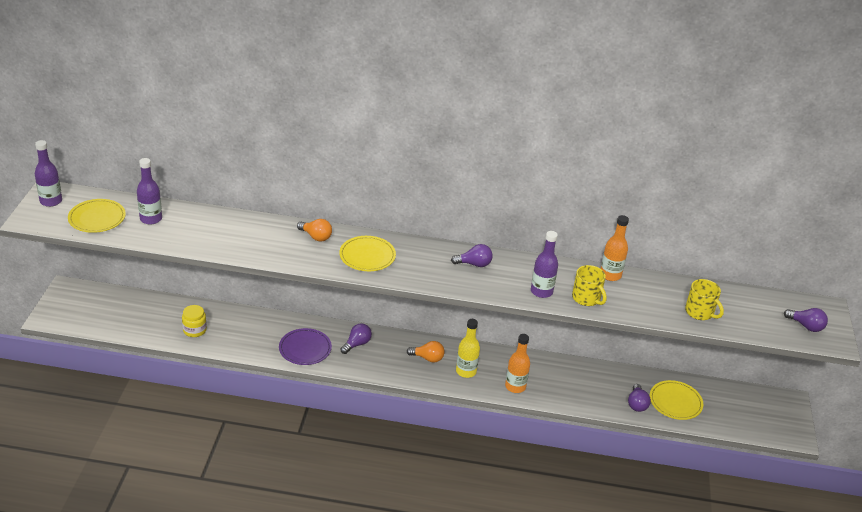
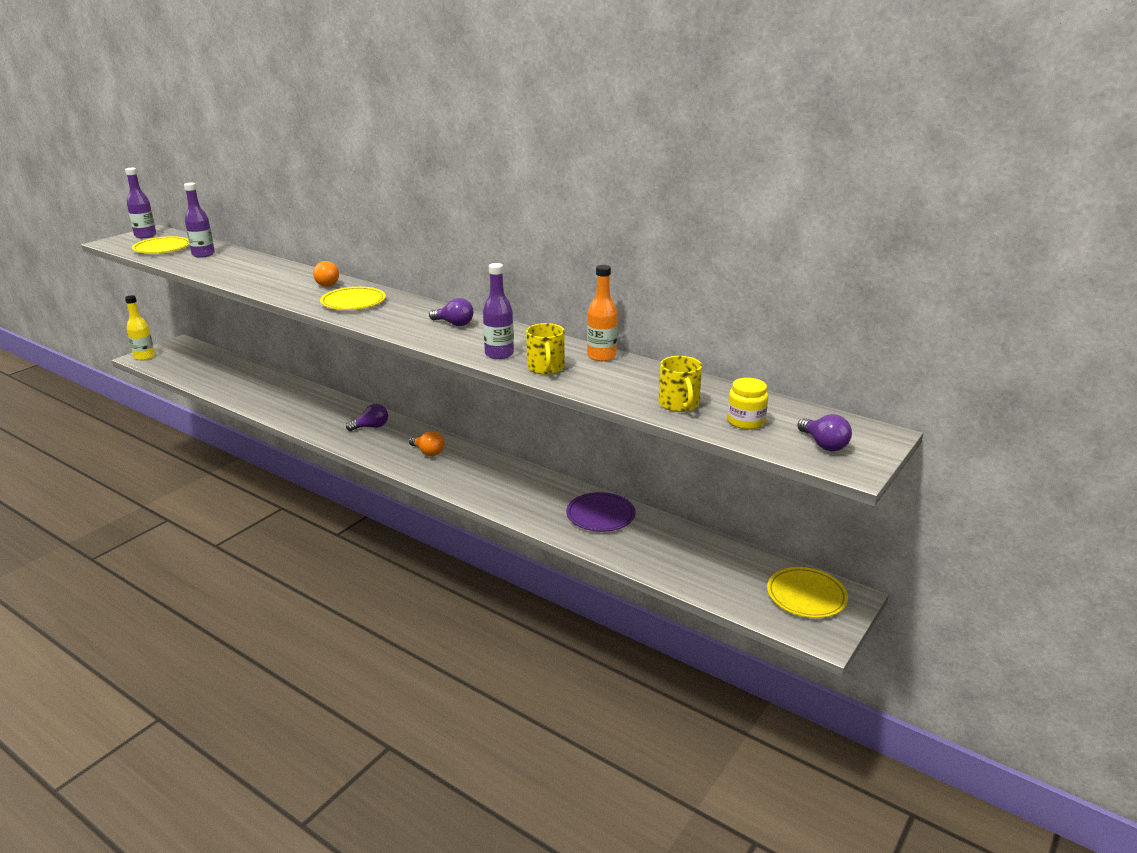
camera: 30 degrees right, 10 degrees down
(195, 330) = (240, 387): yellow jar -> yellow jar (745, 421)
(305, 349) = (318, 420): purple plate -> purple plate (600, 515)
(466, 371) = (455, 471): yellow bottle -> yellow bottle (144, 357)
(515, 386) = (495, 496): orange bottle -> none
(637, 404) = (625, 546): purple light bulb -> none
(675, 402) = (679, 557): yellow plate -> yellow plate (806, 596)

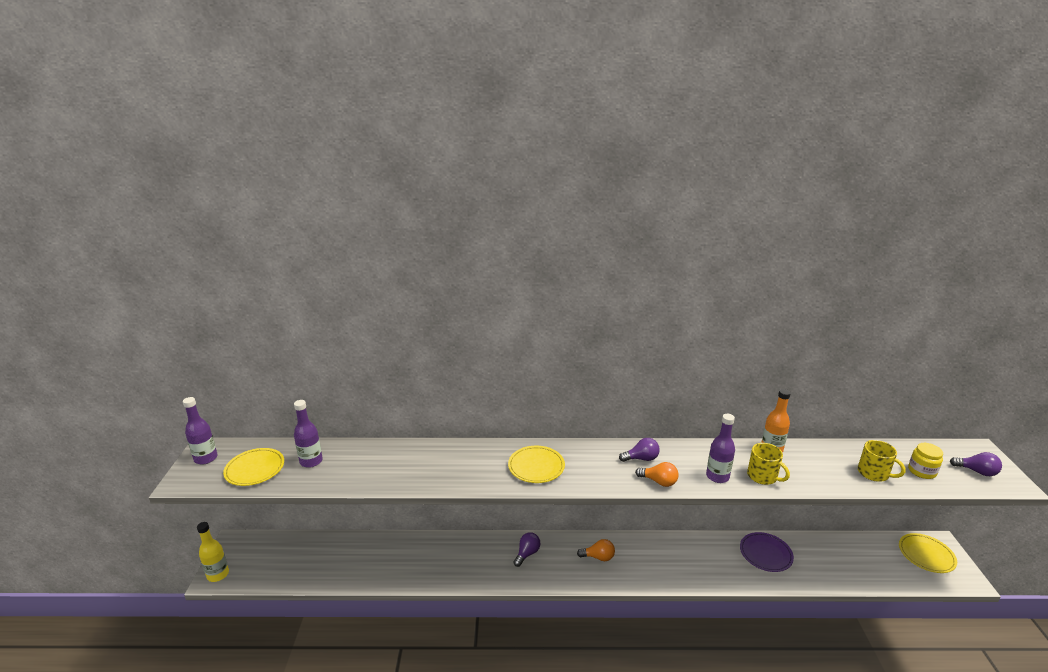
camera: 35 degrees left, 0 degrees up
(325, 284) = (480, 454): orange light bulb -> orange light bulb (659, 482)

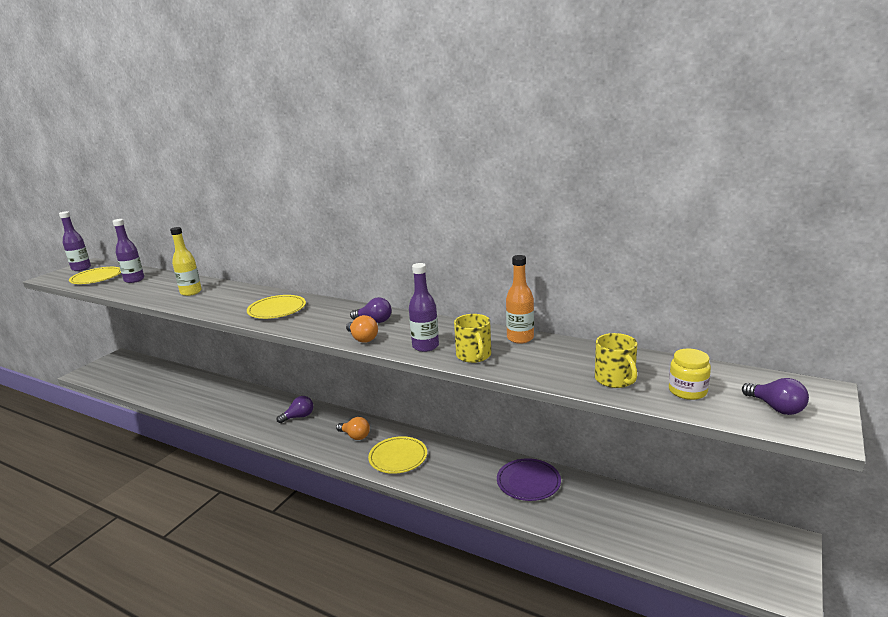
camera: 30 degrees right, 5 degrees down
(218, 574) = (87, 372): yellow bottle -> yellow bottle (191, 292)
(926, 555) = (749, 546): yellow plate -> yellow plate (398, 457)

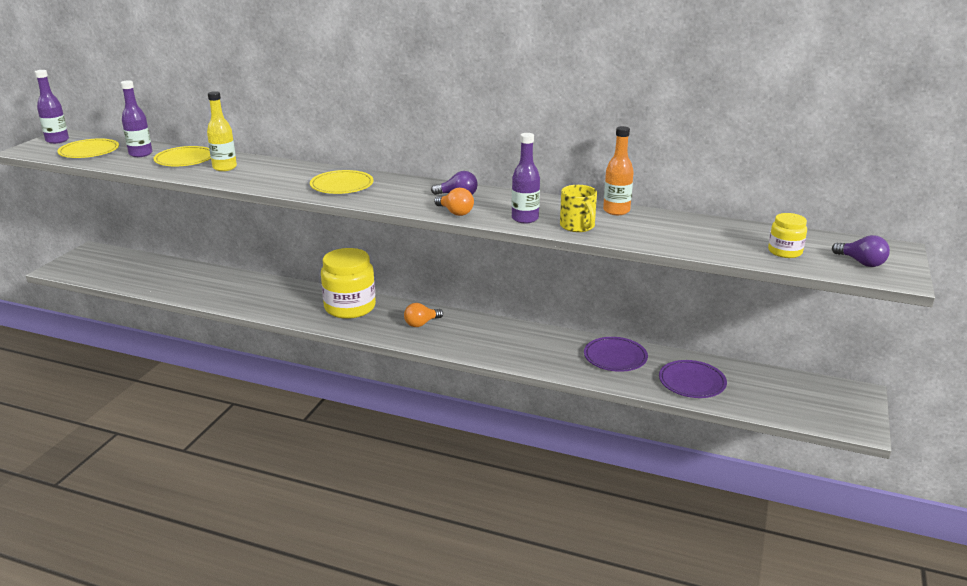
camera: 10 degrees left, 5 degrees up
(299, 417) = (350, 307): purple light bulb -> yellow jar
(355, 436) = (421, 323): orange light bulb -> orange light bulb turned 120 degrees clockwise
(398, 457) = (475, 341): yellow plate -> yellow plate (185, 160)
(601, 517) = (692, 382): none -> purple plate
(615, 379) = (718, 244): yellow mug -> none

